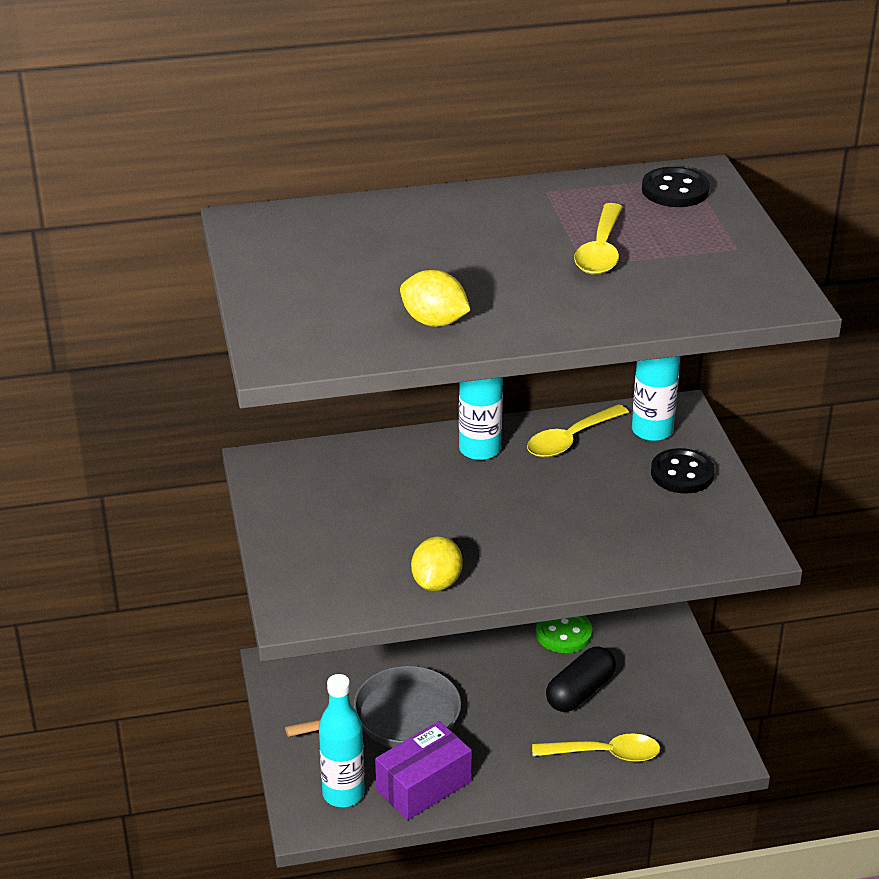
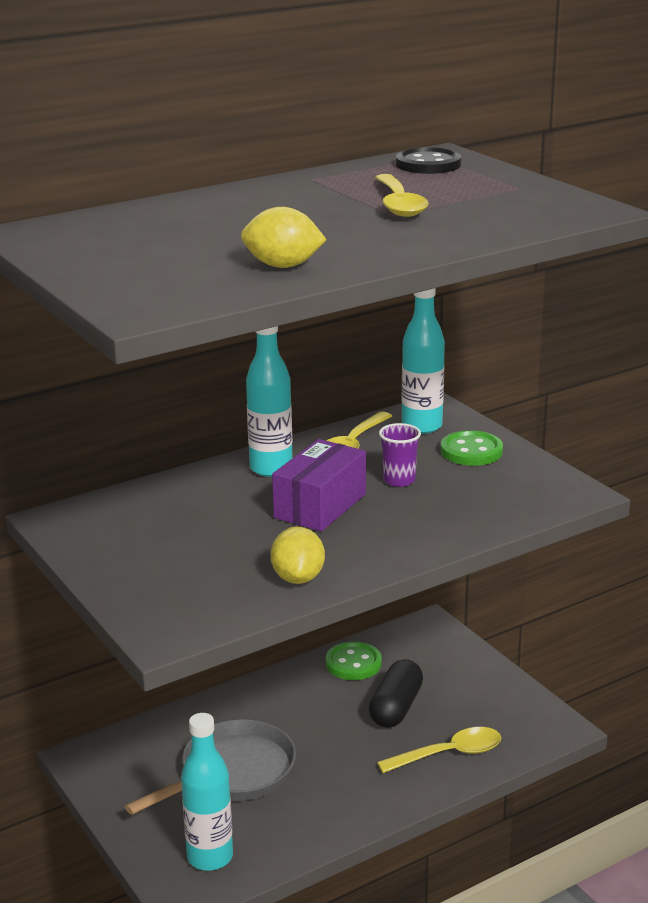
camera: 20 degrees left, 10 degrees down
(423, 786) = (289, 828): purple box -> purple box (320, 506)
(591, 493) = (399, 480): none -> purple cup
(682, 474) = (471, 451): black button -> green button

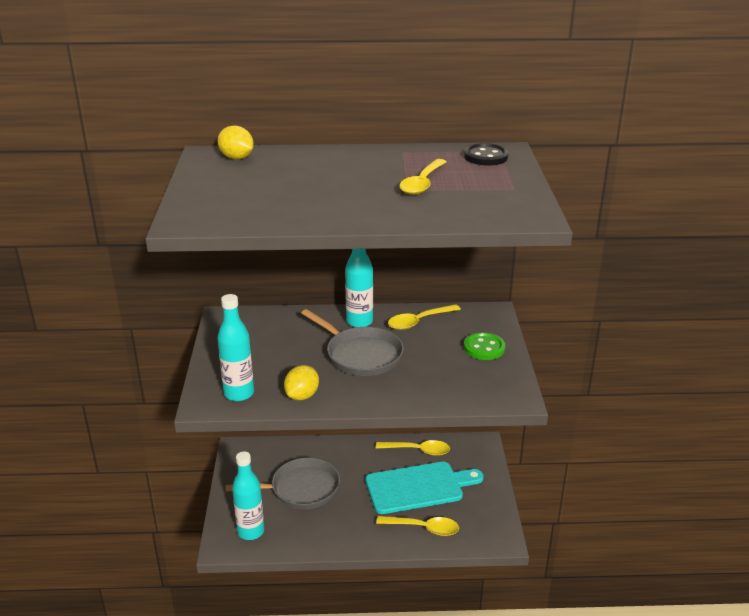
camera: 30 degrees right, 5 degrees up
(283, 266) = (293, 212): yellow lemon -> yellow lemon (236, 158)
(320, 506) = (360, 355): purple box -> grey pan
(353, 663) = (418, 450): green button -> yellow spoon
(396, 707) = (418, 487): black capsule -> turquoise cutting board
(399, 480) = (421, 353): purple cup -> none
(421, 426) = (472, 321): turquoise bottle -> turquoise bottle (239, 393)

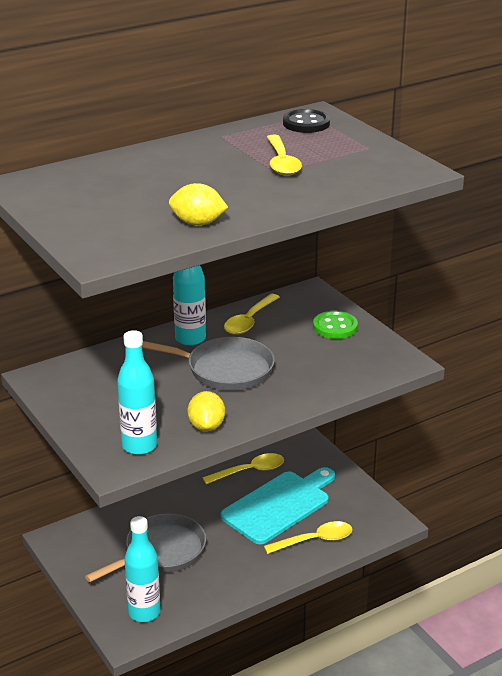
camera: 30 degrees left, 0 degrees up
(236, 158) = (57, 180): yellow lemon -> yellow lemon (198, 223)

